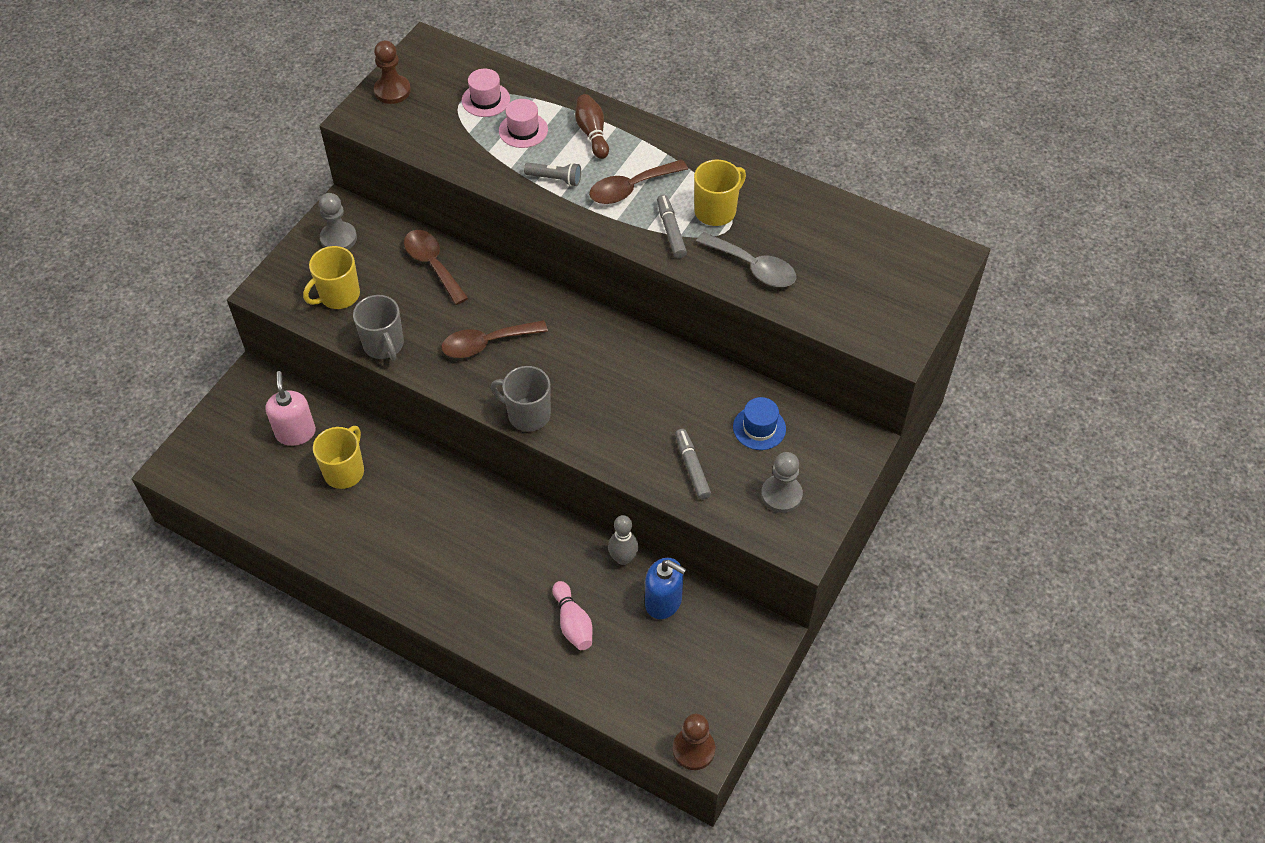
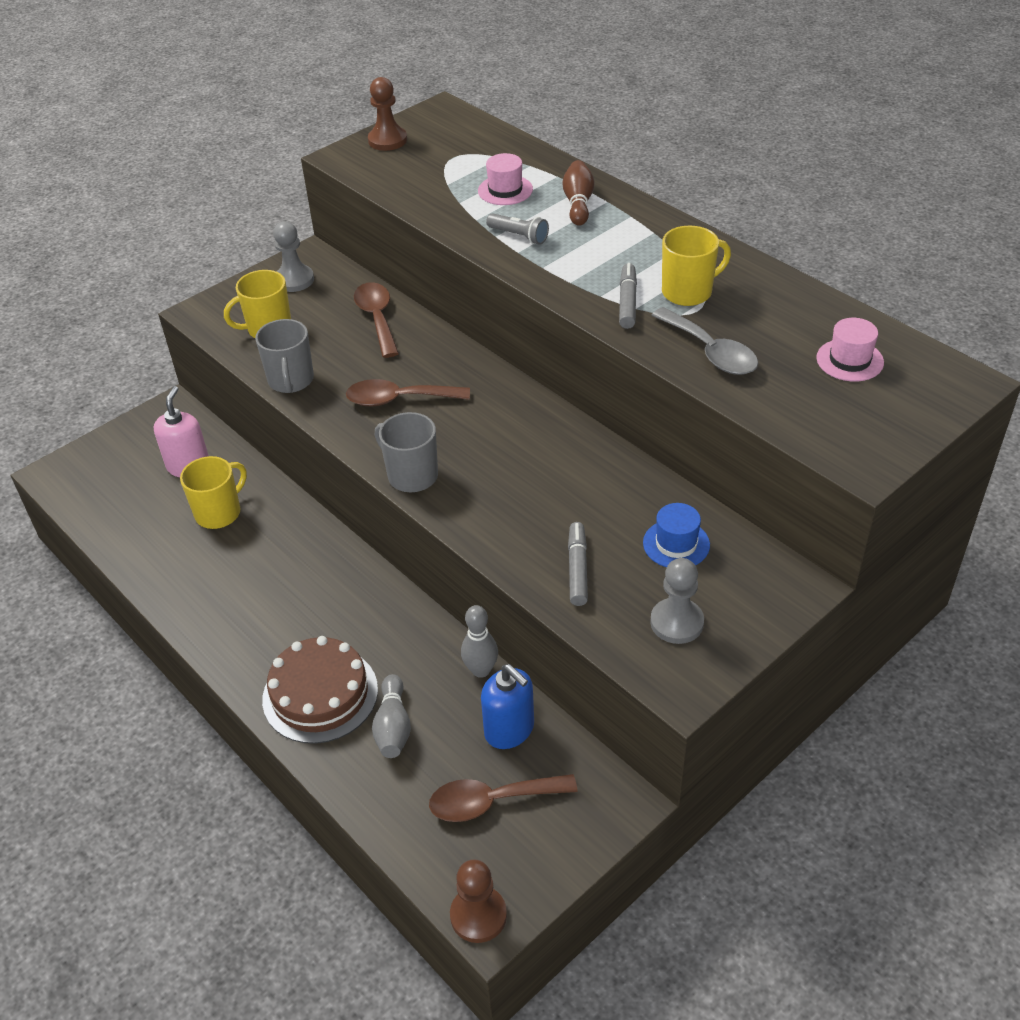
camera: 20 degrees right, 10 degrees down
(486, 100) = (478, 160): pink hat -> pink hat (849, 360)
(503, 611) = (320, 694): none -> brown cake
(573, 623) = (393, 727): pink bowling pin -> grey bowling pin
(630, 188) = (599, 257): brown spoon -> brown spoon (491, 801)

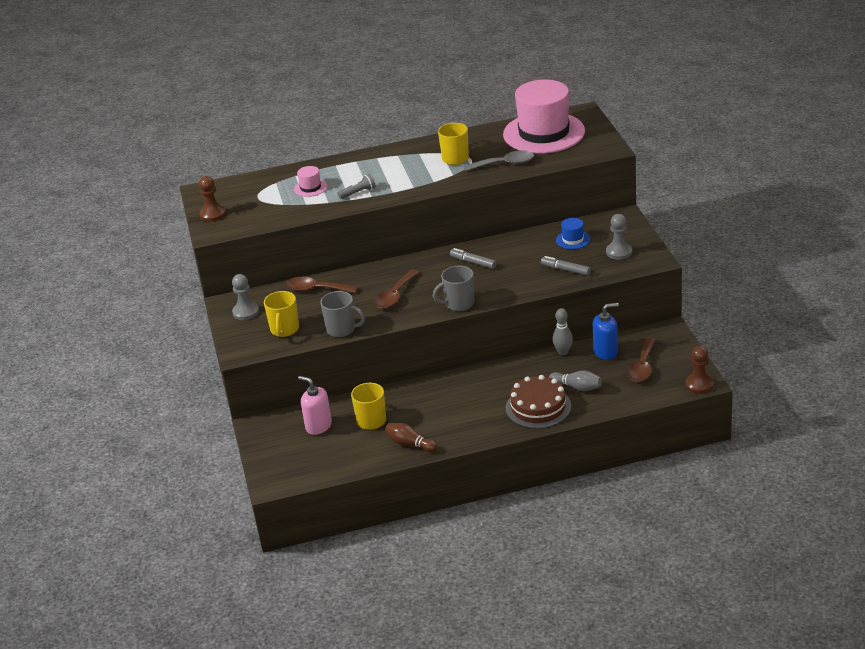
camera: 60 degrees left, 10 degrees down
(578, 203) = (348, 169): brown bowling pin -> brown bowling pin (410, 444)
(627, 302) = (446, 175): grey marker -> grey marker (473, 262)
(849, 360) = (544, 133): pink hat -> pink hat, size x2.48

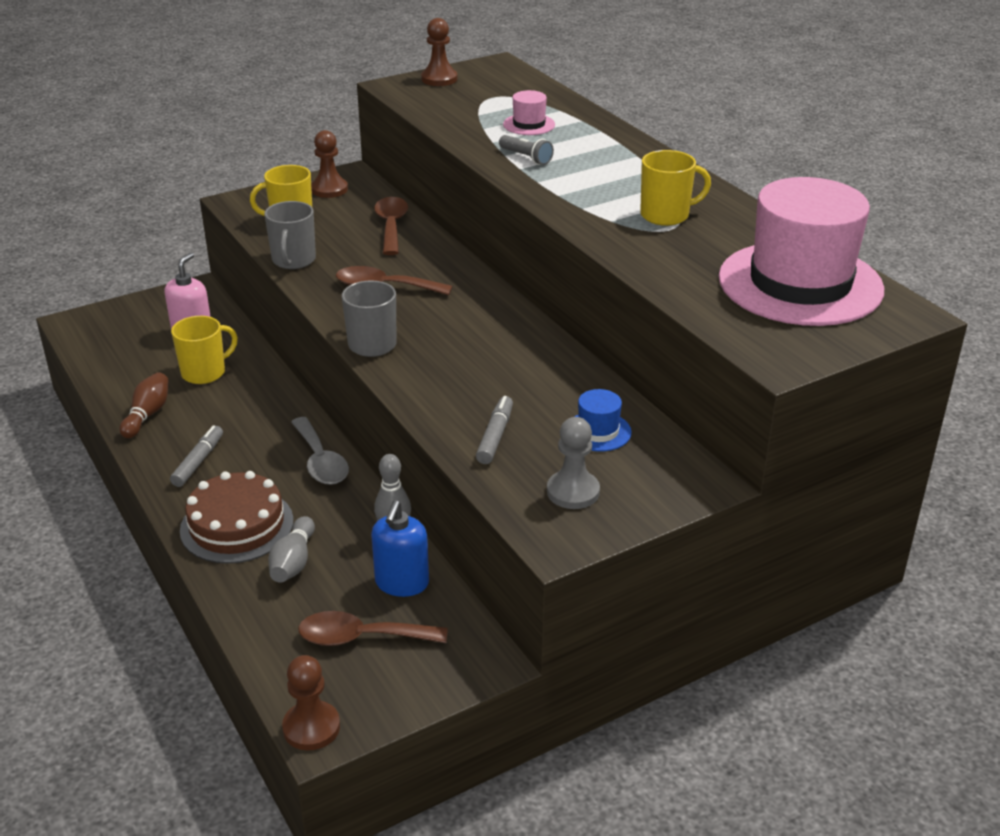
camera: 70 degrees right, 0 degrees up
(246, 312) = (329, 189): grey pawn -> brown pawn
(473, 262) = (494, 340): grey marker -> grey marker (198, 462)
(505, 164) = (667, 260): grey spoon -> grey spoon (320, 461)
(605, 352) = (402, 583): blue soap dispenser -> blue soap dispenser turned 45 degrees clockwise

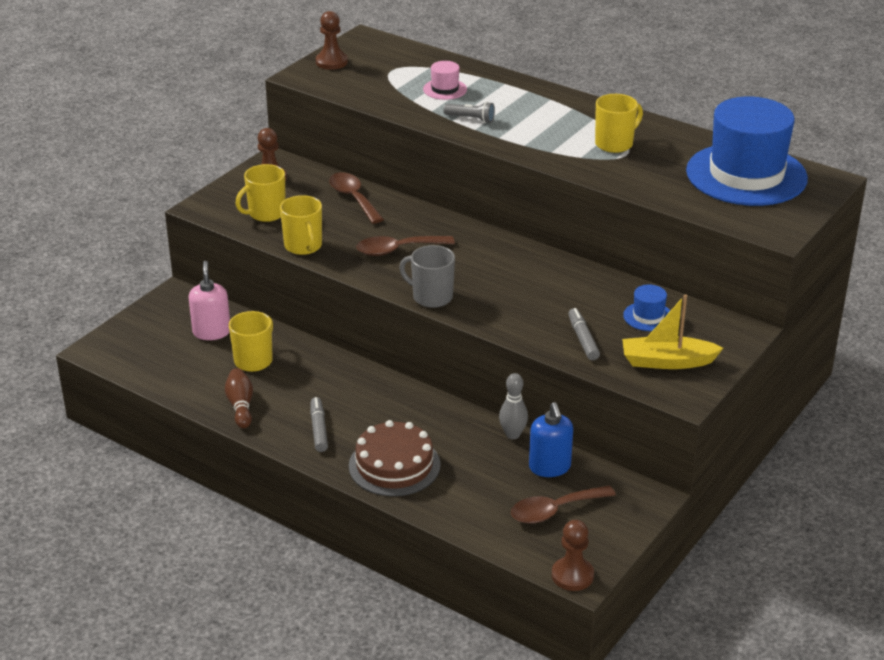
camera: 25 degrees left, 0 degrees up
(293, 260) = (303, 246): grey mug -> yellow mug
(293, 562) = (460, 477): grey bowling pin -> none
(320, 461) = (413, 402): grey spoon -> none
(573, 492) = (667, 362): grey pawn -> yellow boat
(800, 284) = (746, 175): pink hat -> blue hat

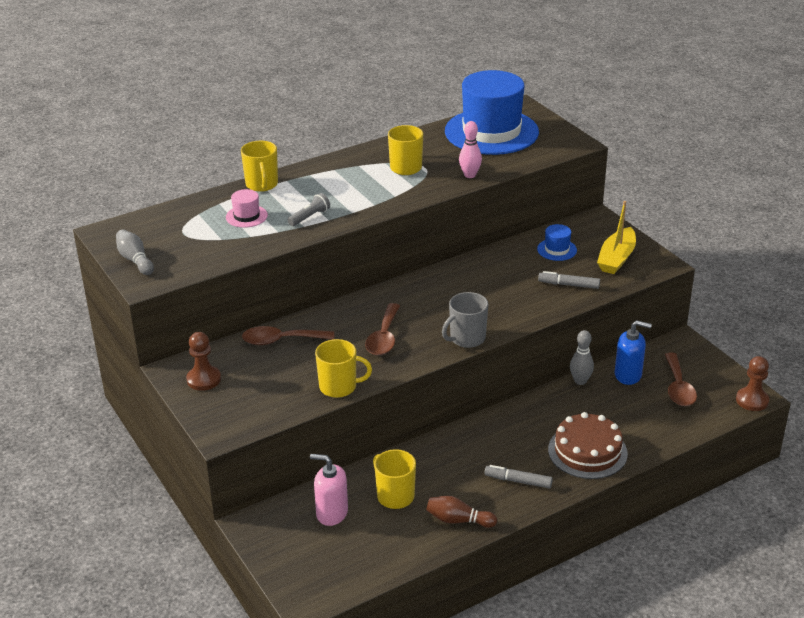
camera: 65 degrees left, 0 degrees up
(266, 213) = (265, 396): yellow mug -> yellow mug (262, 184)
(331, 62) = (135, 260): brown pawn -> grey bowling pin
(635, 183) = (470, 175): none -> pink bowling pin

